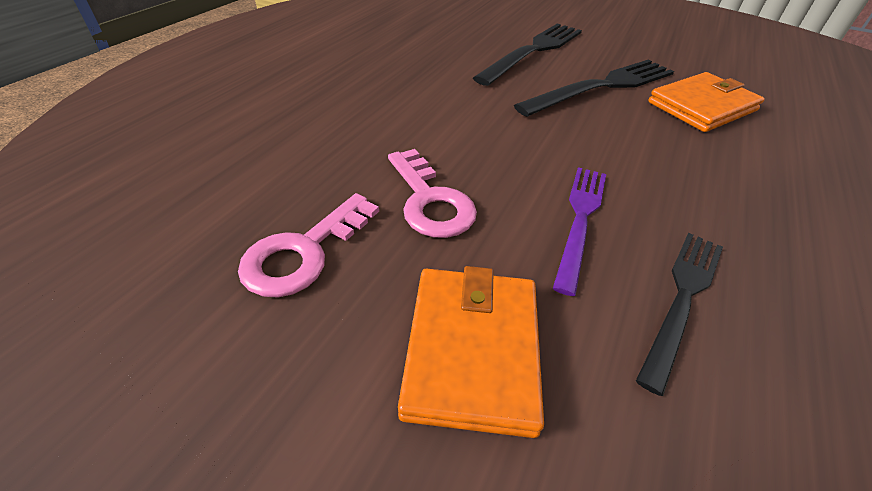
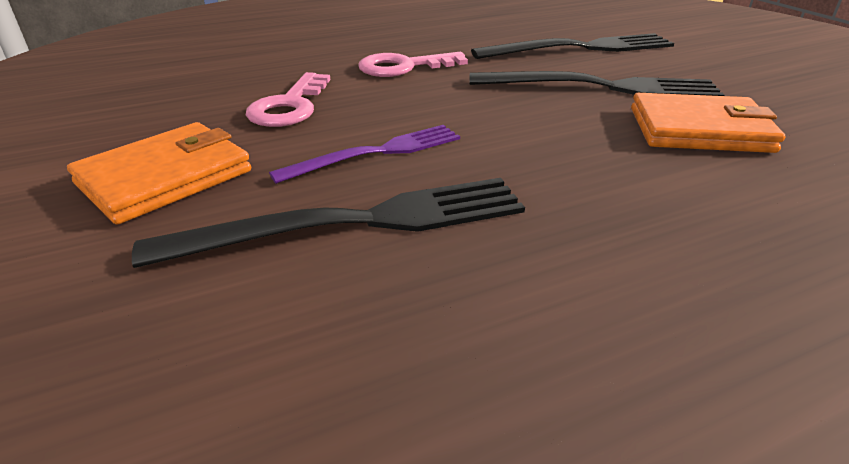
camera: 40 degrees right, 10 degrees down
(304, 252) = (172, 103): pink key -> pink key (404, 67)
(682, 298) = (356, 223): black fork -> black fork, size x1.56

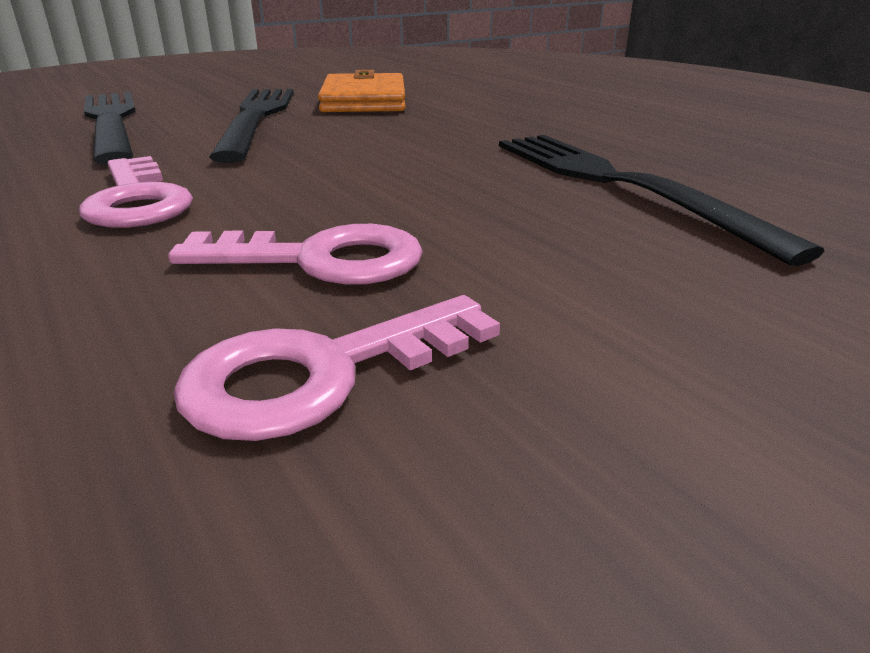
camera: 100 degrees left, 5 degrees down
(165, 177) = (631, 302): orange wallet -> none
(187, 105) = (322, 373): none -> pink key
(376, 153) = (467, 190): purple fork -> none

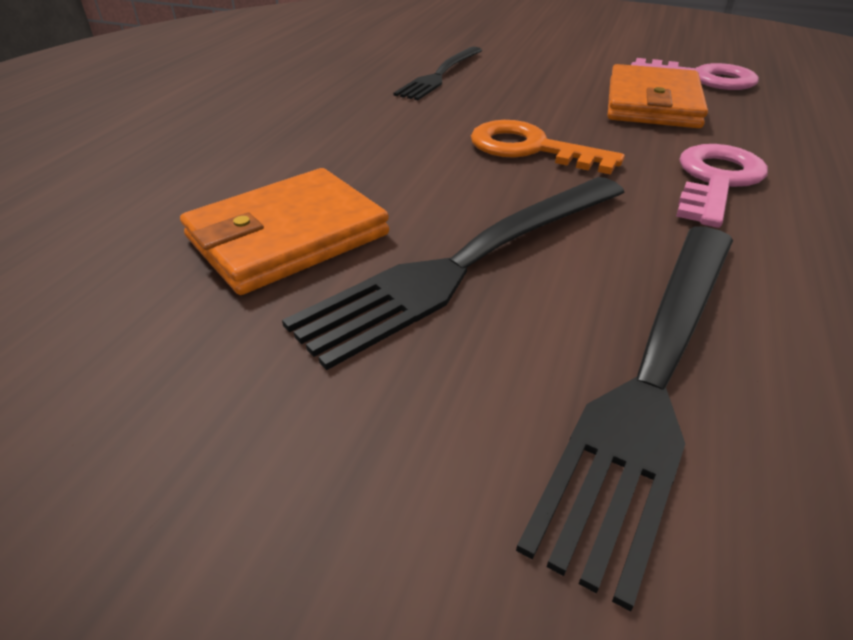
camera: 125 degrees left, 10 degrees up
(320, 260) = (652, 103): pink key -> orange wallet
(344, 164) = (530, 149): none -> orange key
(618, 184) = (440, 75): black fork -> black fork, size x0.64

